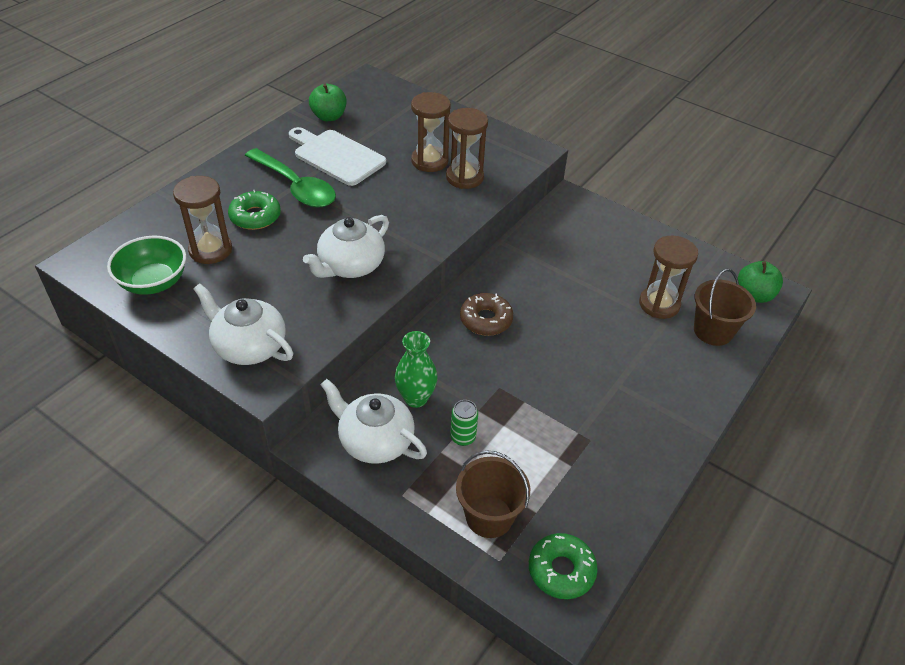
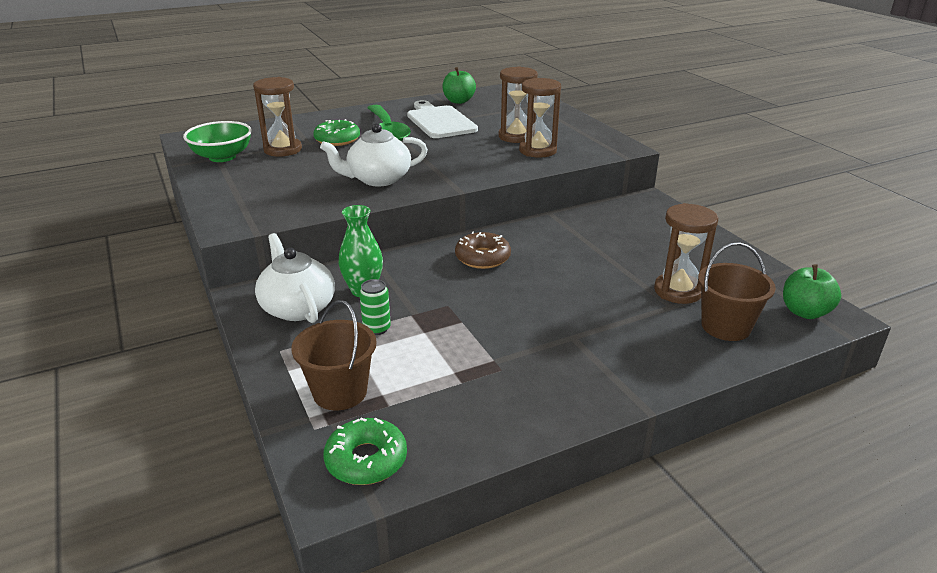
camera: 30 degrees right, 15 degrees down
(249, 346) = (244, 204): white teapot -> none

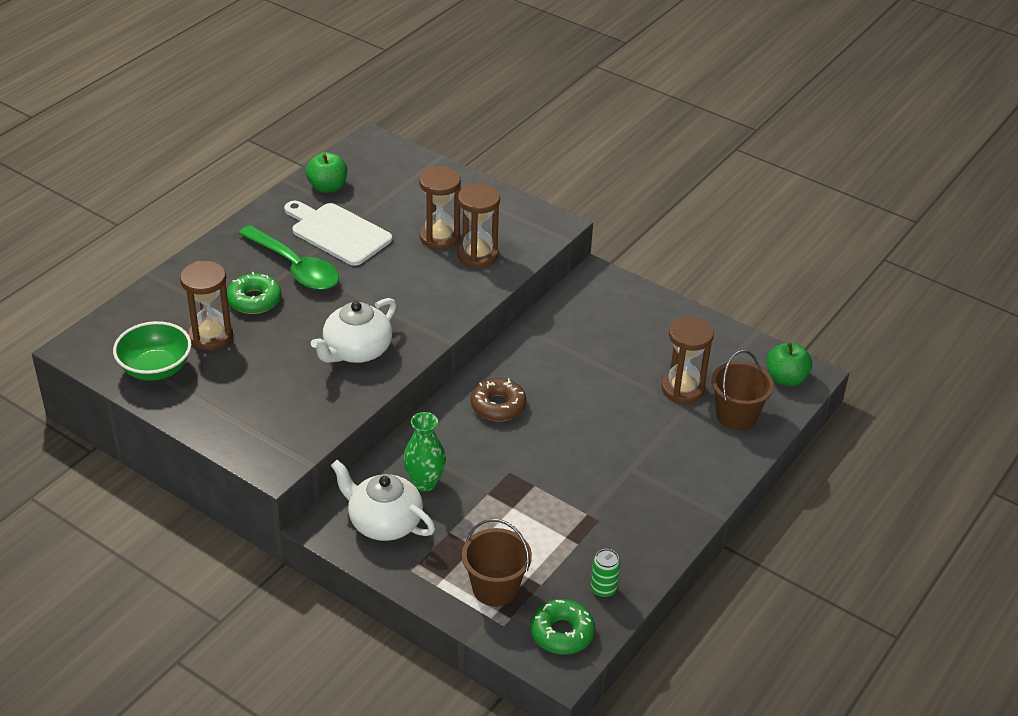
camera: 30 degrees left, 10 degrees up
(376, 328) = (471, 518): green can -> green can (603, 589)

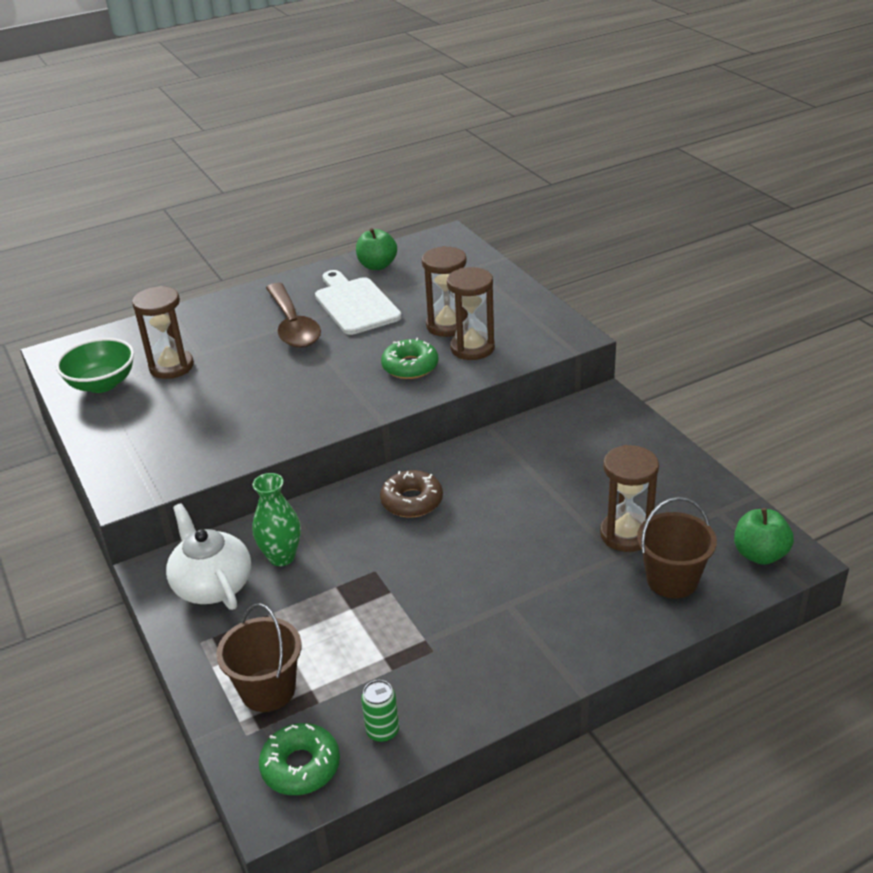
camera: 30 degrees right, 5 degrees down
(254, 300) = (234, 345): green donut -> green donut (410, 366)
(295, 268) = (293, 326): green spoon -> brown spoon
(356, 351) = (287, 409): white teapot -> none

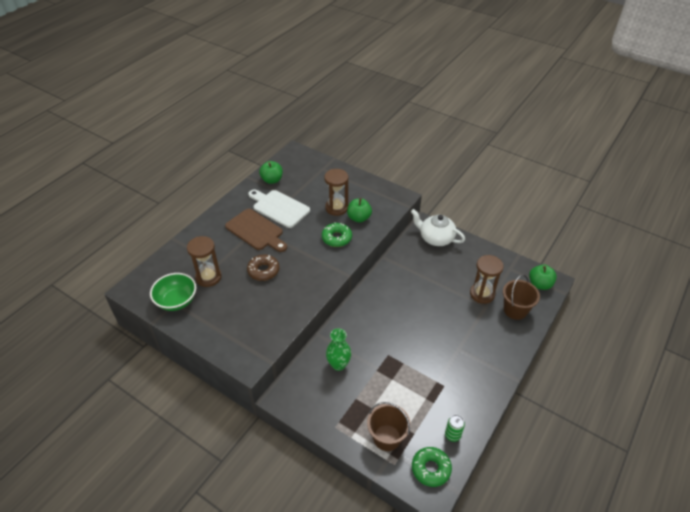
camera: 30 degrees left, 10 degrees up
(212, 585) = (316, 393): white teapot -> white teapot (436, 238)
(293, 326) = (256, 231): brown spoon -> brown cutting board
(412, 501) = (377, 310): brown donut -> brown donut (263, 271)
(472, 348) = (359, 218): brown hourglass -> green apple

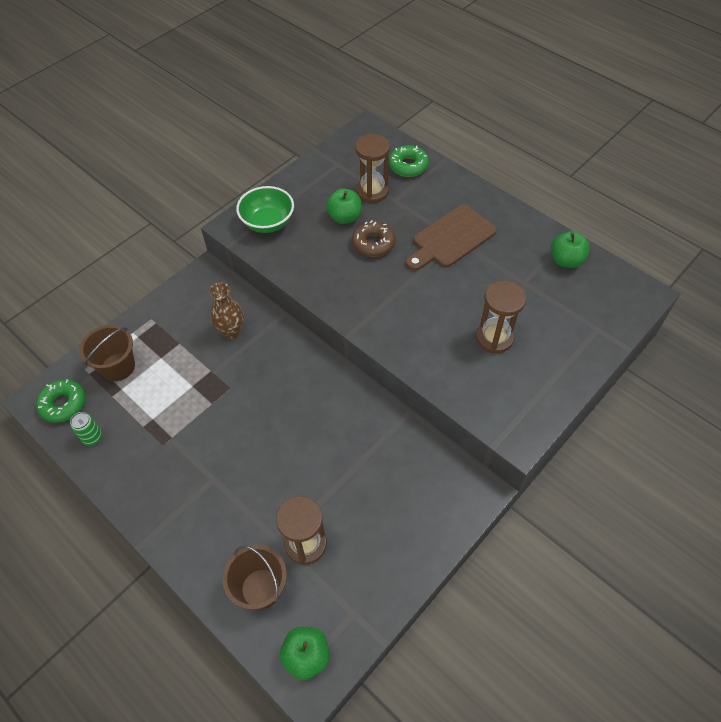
camera: 100 degrees right, 10 degrees up
(176, 301) = (340, 165): green bowl -> green bowl (268, 222)
(279, 208) = (499, 266): white cutting board -> none
(336, 238) = (425, 330): green donut -> green donut (408, 166)
(338, 364) = (231, 331): green vase -> brown vase
(359, 218) = (467, 365): green apple -> green apple (344, 217)
(436, 238) = (443, 501): white teapot -> none

